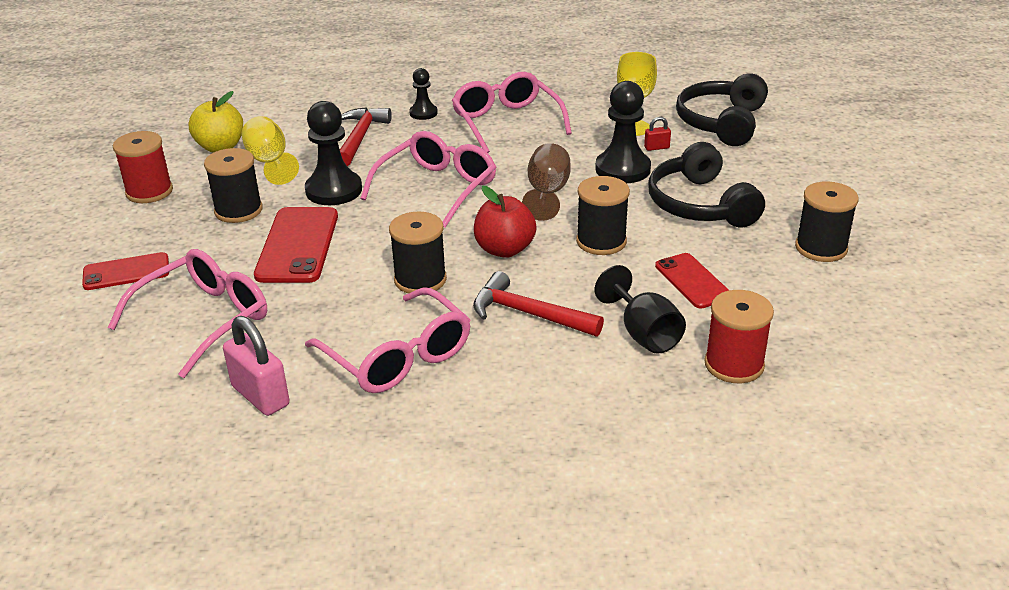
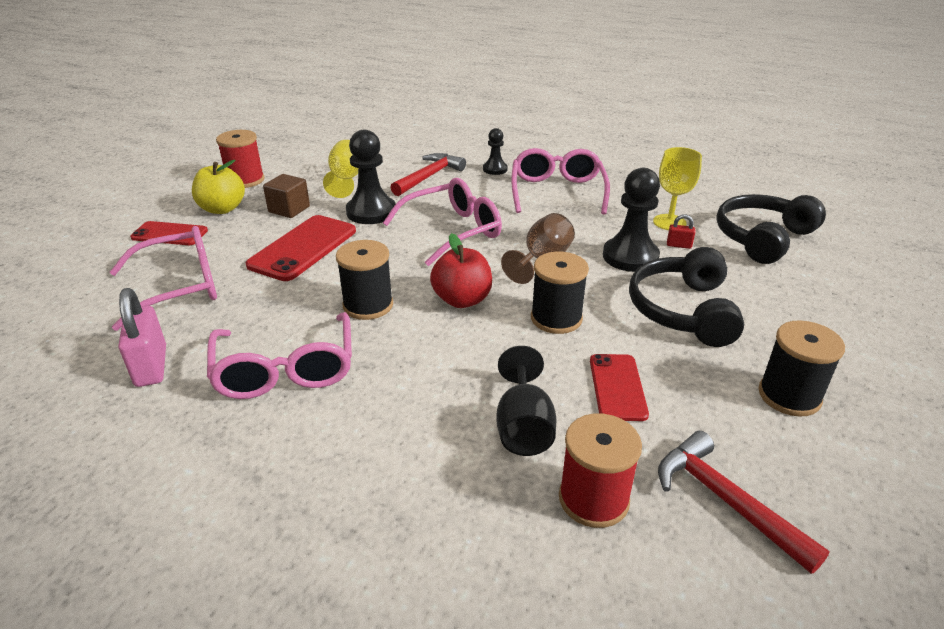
camera: 25 degrees right, 0 degrees up
(220, 147) = (323, 160): yellow apple -> yellow apple (222, 209)
(238, 210) = (289, 209): black spool -> brown cube
(529, 314) = (431, 368): red hammer -> red hammer (726, 501)

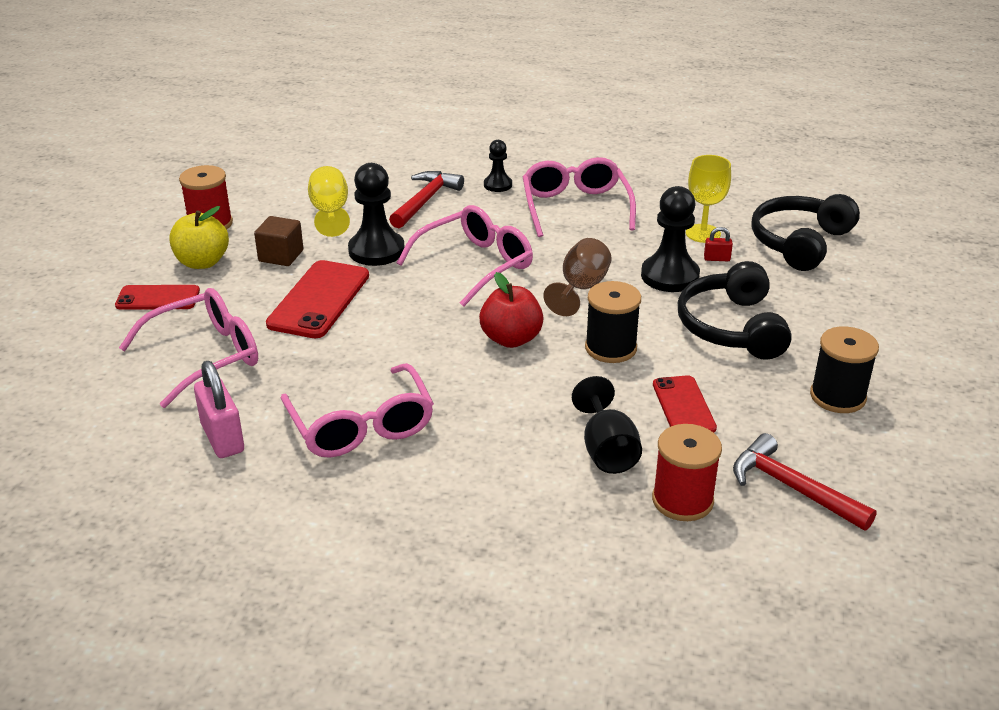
camera: 10 degrees left, 0 degrees up
(368, 305) = (416, 354): black spool -> none

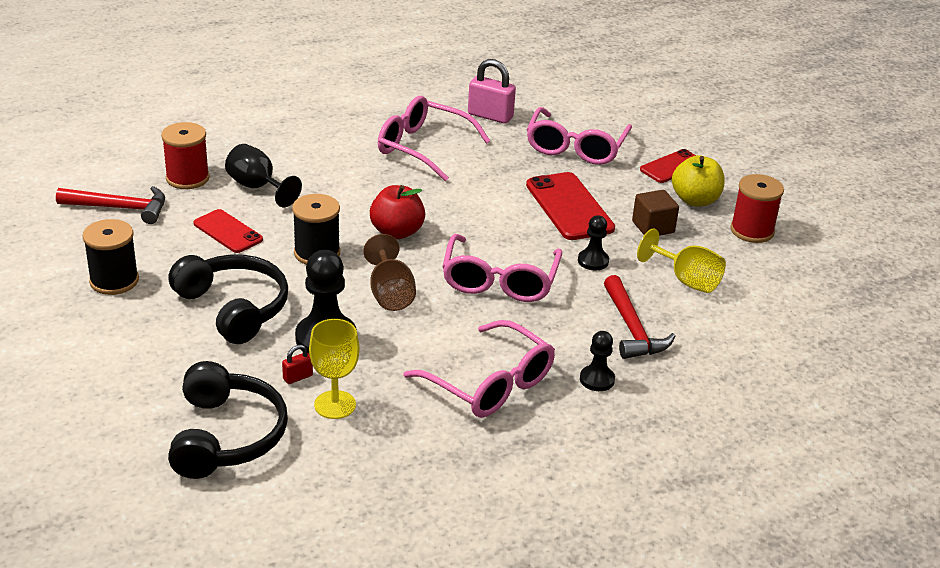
camera: 140 degrees right, 0 degrees up
(376, 250) = (593, 261): black pawn -> black pawn, size x0.56

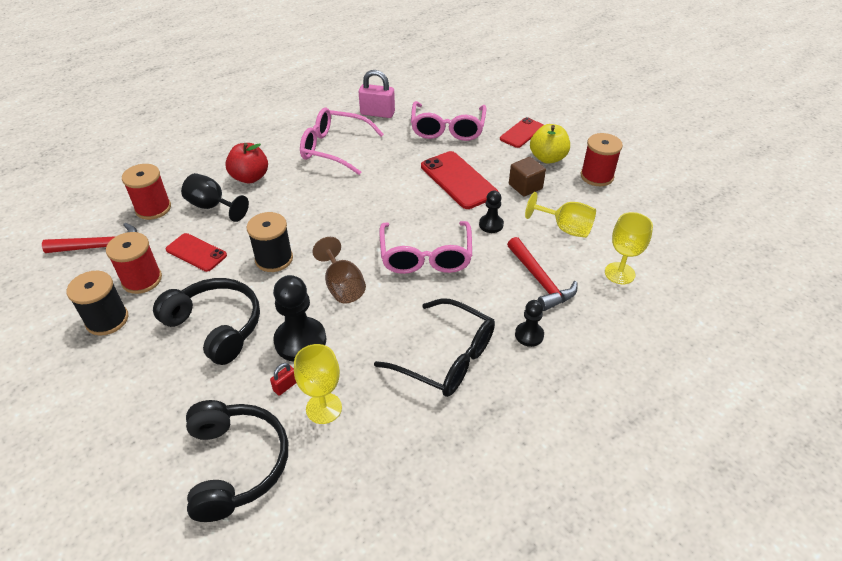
camera: 10 degrees left, 10 degrees up
(160, 248) = (142, 280): none -> red spool
(397, 232) = (333, 227): red apple -> red apple (250, 177)
(490, 384) = (446, 358): pink glasses -> black glasses
(735, 338) = (619, 273): none -> yellow goblet

